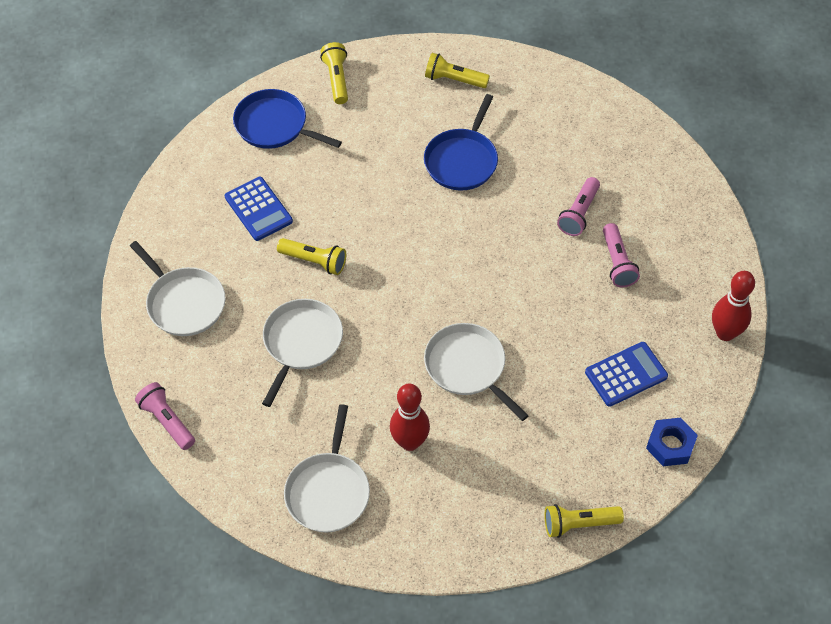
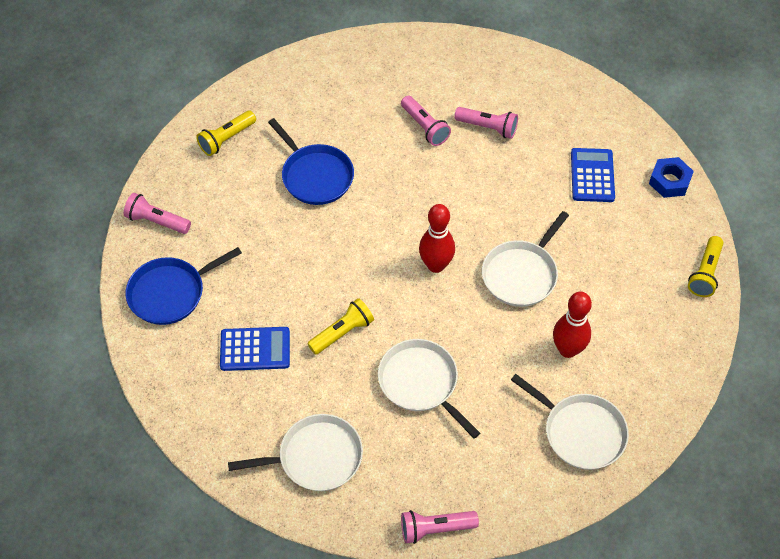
camera: 60 degrees left, 0 degrees up
(337, 79) = (157, 221): yellow flashlight -> pink flashlight
(468, 367) = (521, 274): white pan -> white pan turned 45 degrees counterclockwise
(725, 333) = (593, 97): red bowling pin -> red bowling pin (436, 265)

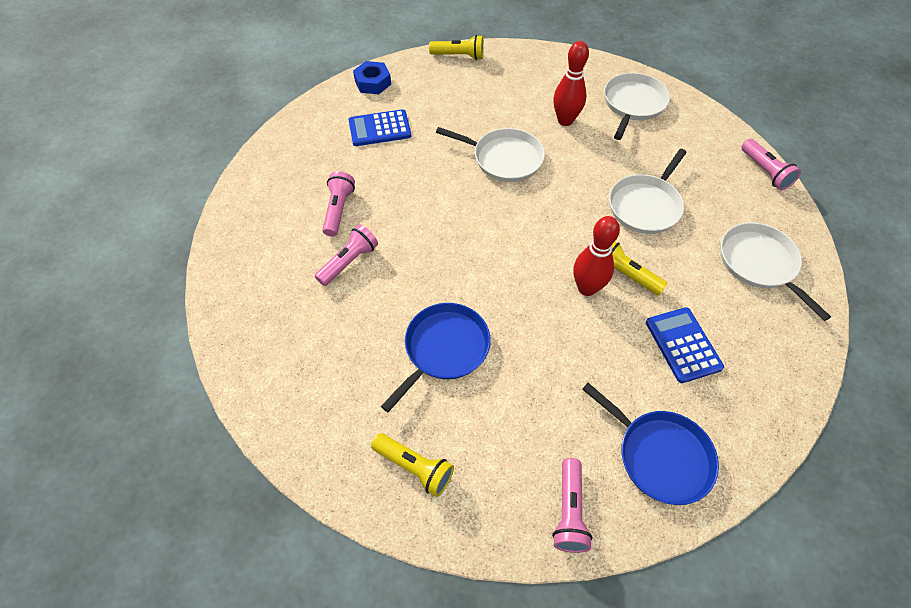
camera: 105 degrees left, 0 degrees up
(436, 265) = (519, 219): red bowling pin -> red bowling pin (587, 288)

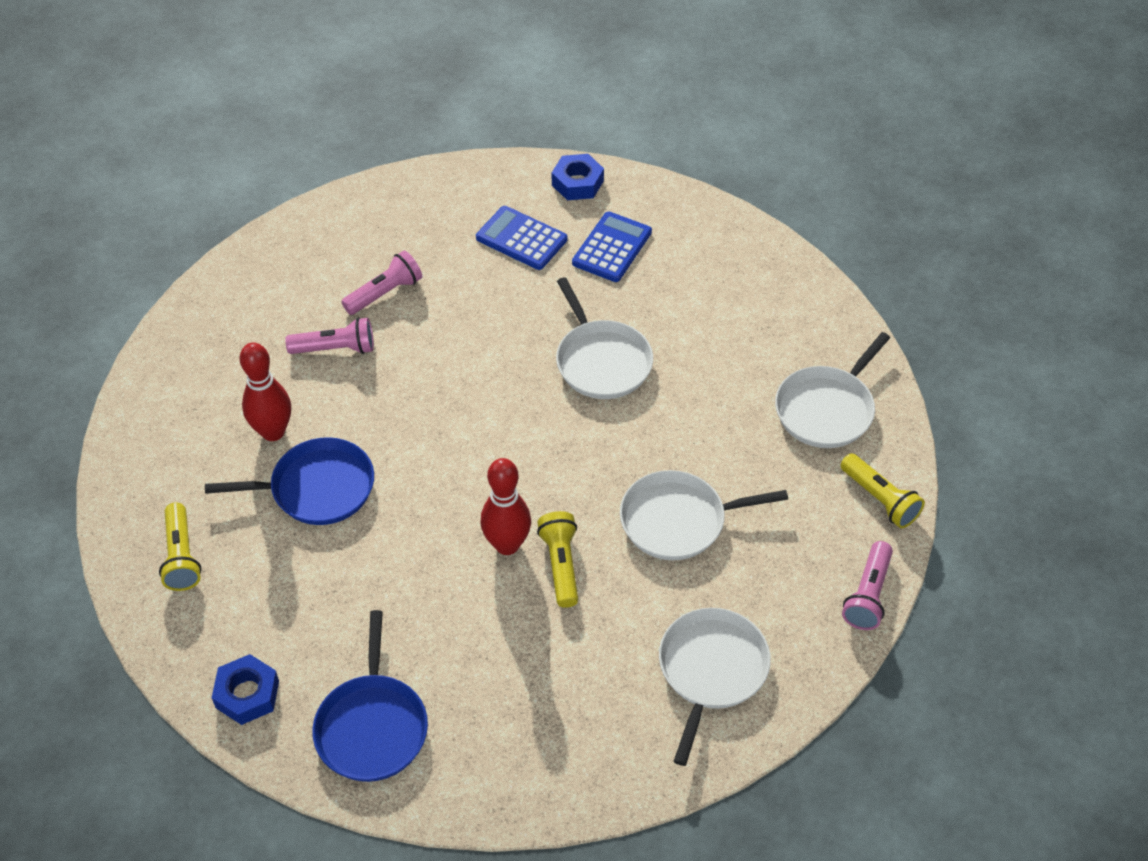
camera: 45 degrees right, 5 degrees down
(459, 56) = (707, 215): yellow flashlight -> yellow flashlight (880, 499)
(565, 120) = (722, 370): red bowling pin -> red bowling pin (273, 432)
(569, 511) = (247, 694): pink flashlight -> blue nut
(633, 104) = (827, 409): white pan -> white pan turned 150 degrees clockwise
(683, 345) = (522, 667): blue calculator -> blue calculator (612, 248)

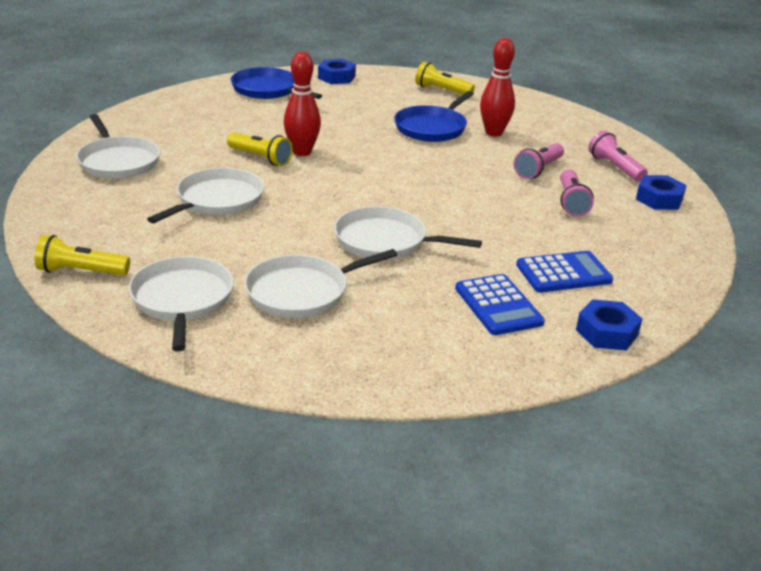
camera: 130 degrees right, 20 degrees down
(310, 245) = (659, 199): none -> blue nut
(731, 355) = (302, 292): none -> white pan
(868, 595) = (44, 225): pink flashlight -> pink flashlight (615, 168)

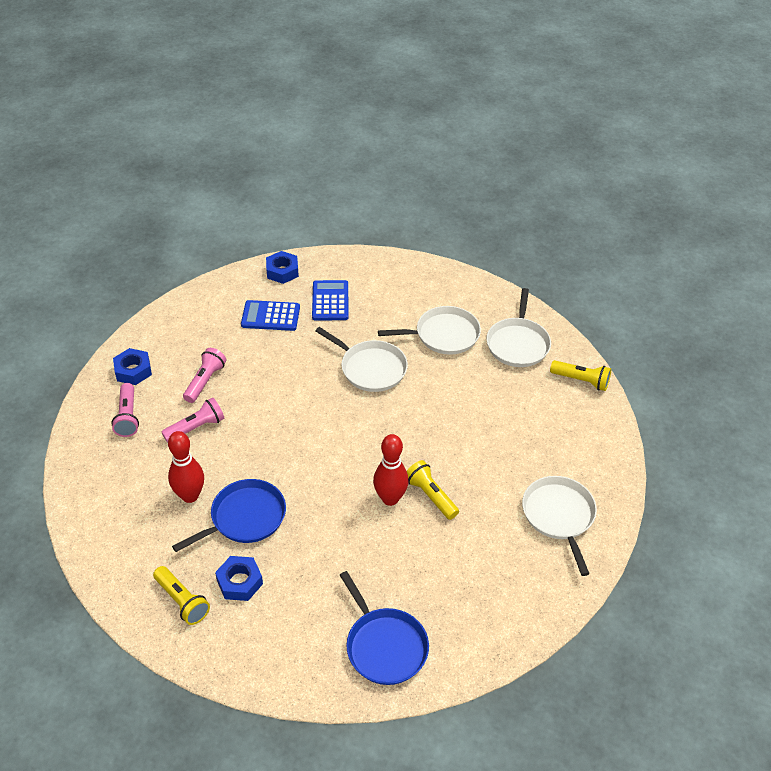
camera: 160 degrees left, 15 degrees up
(217, 200) = (480, 440): white pan -> none
(336, 77) = (289, 666): blue nut -> blue nut (239, 582)

